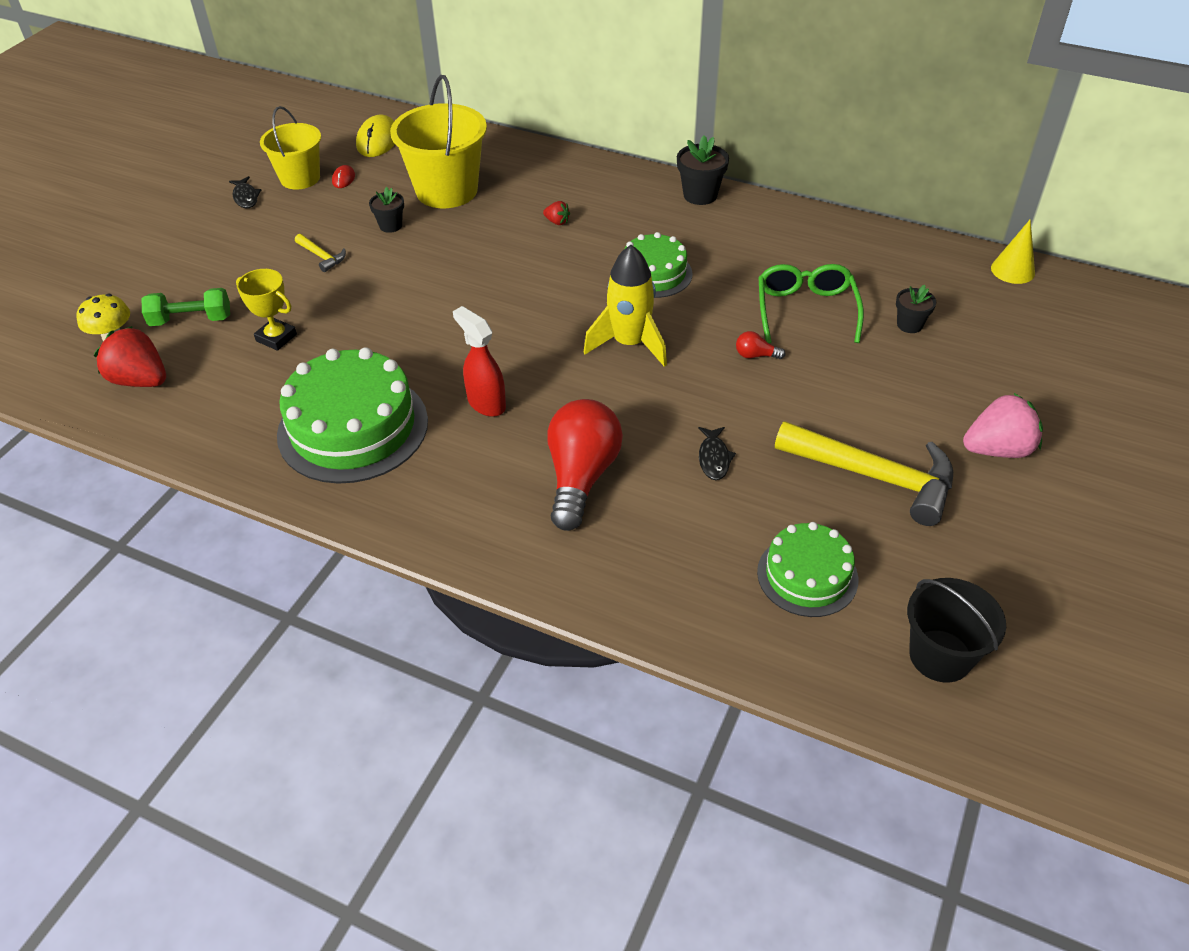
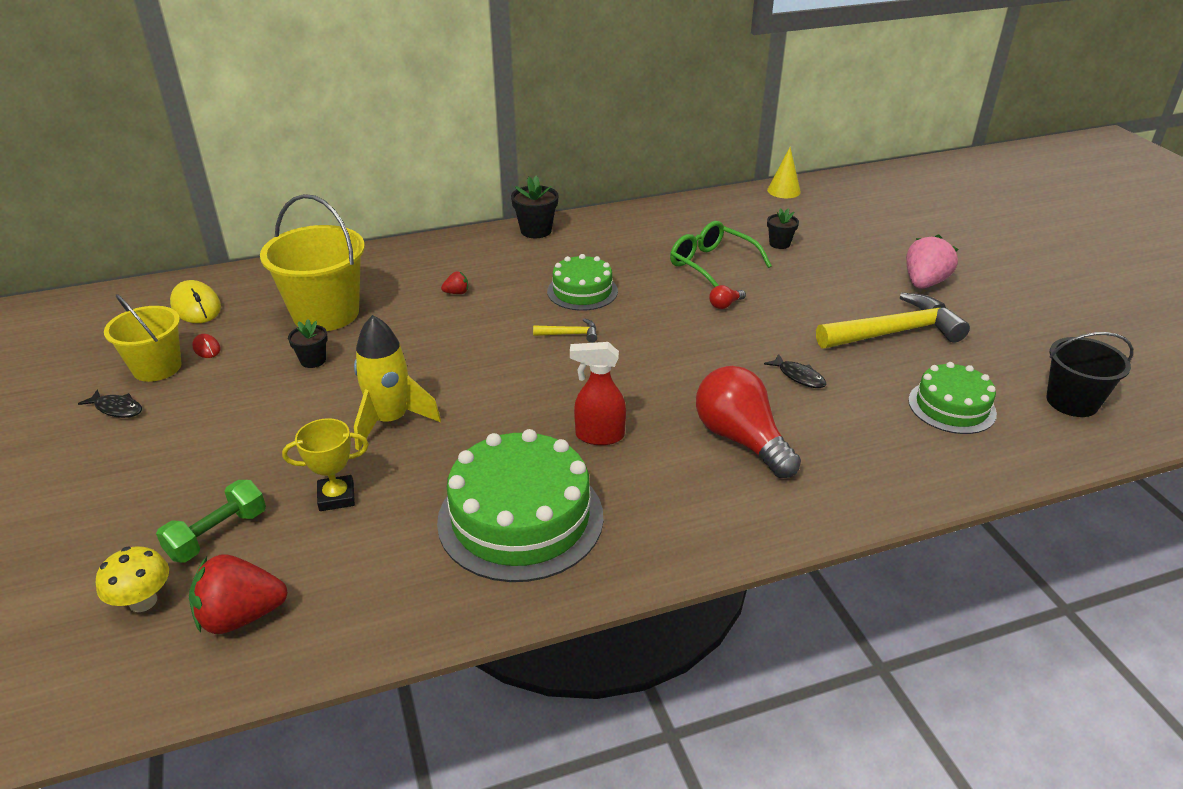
camera: 45 degrees left, 10 degrees down
(322, 257) = (281, 414): yellow hammer -> yellow hammer (570, 334)
(629, 344) = (636, 341): yellow rocket -> yellow rocket (390, 421)

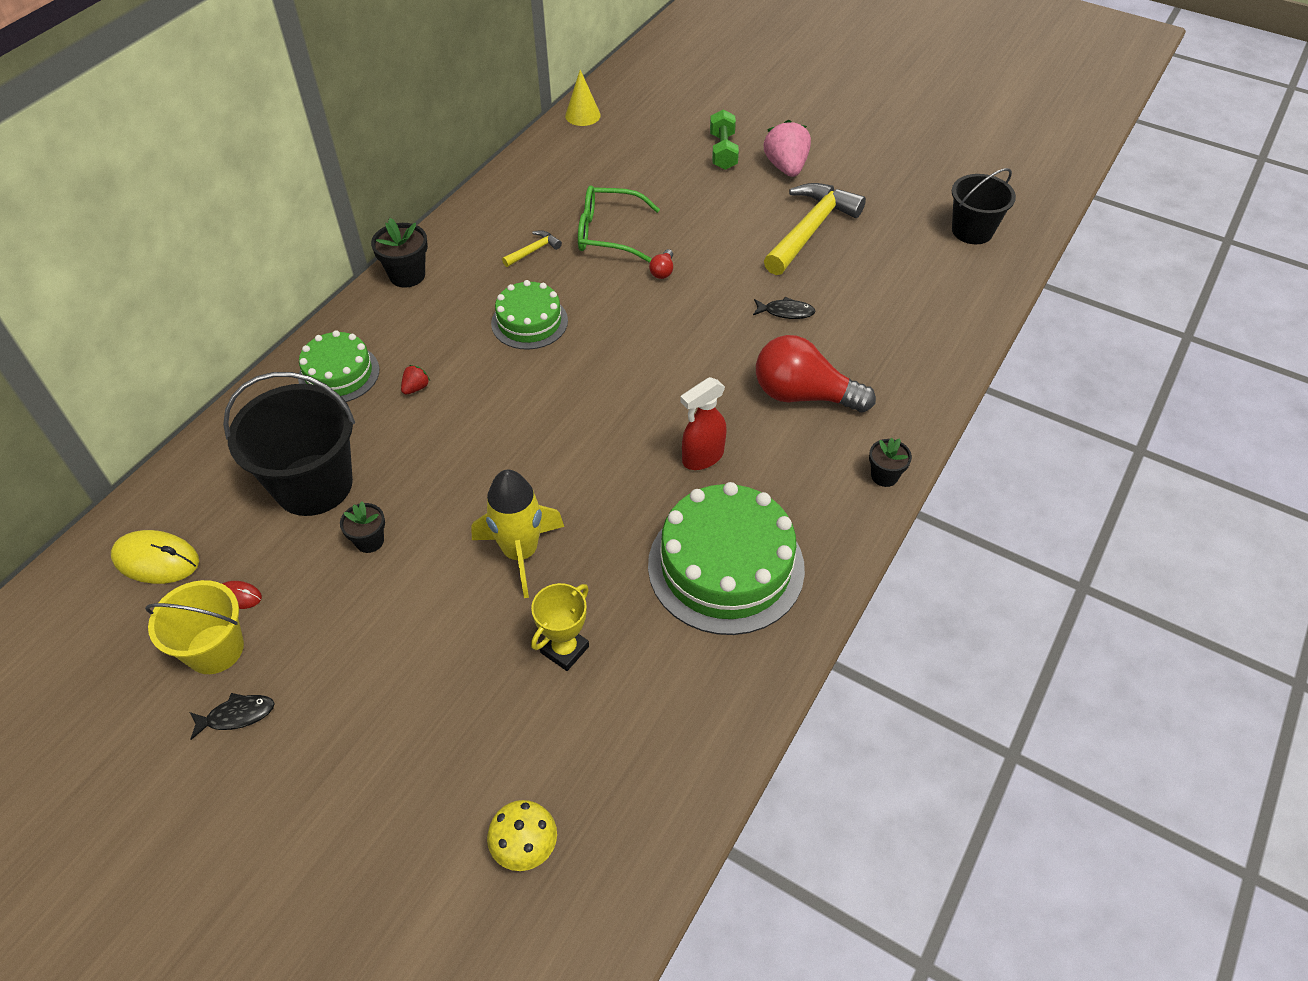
camera: 40 degrees left, 15 degrees up
(217, 534) = (509, 751): green dumbbell -> green dumbbell (723, 151)
(241, 616) = (619, 795): red strawberry -> none
(326, 313) = (313, 485): yellow bucket -> black bucket
(570, 334) = (571, 373): yellow hammer -> yellow hammer (533, 250)
(779, 244) = (639, 180): black flower pot -> black flower pot (884, 476)
(951, 406) = (907, 279): green cake -> green cake (339, 374)

